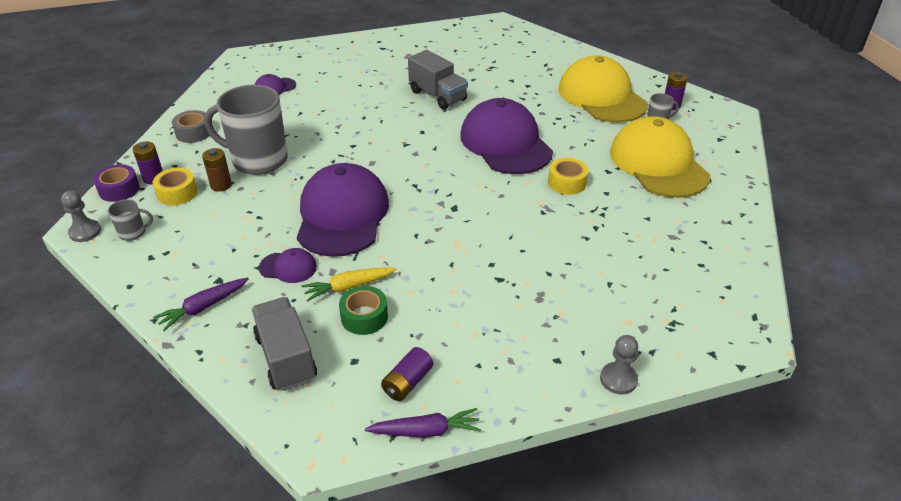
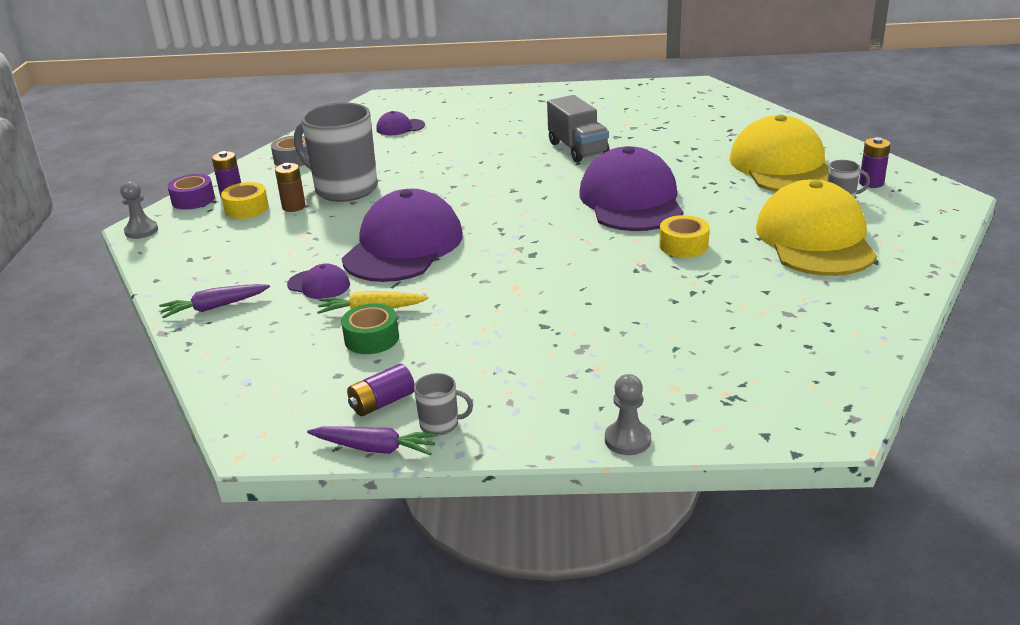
camera: 20 degrees right, 10 degrees down
(133, 233) = (185, 237): grey mug -> grey mug (440, 424)
(286, 357) = (270, 361): grey truck -> none

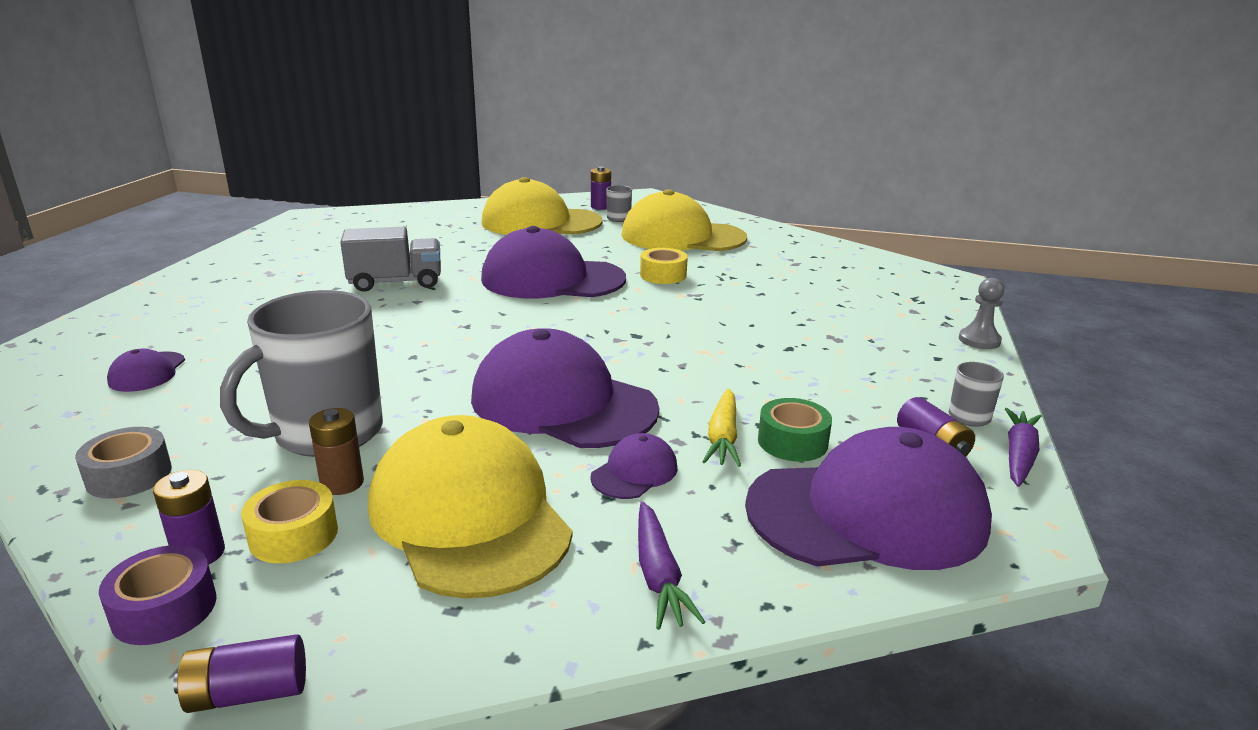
camera: 80 degrees left, 5 degrees down
(141, 231) = (248, 693): grey pawn -> purple battery
(267, 245) = (469, 515): none -> yellow cap
(281, 373) = (867, 513): none -> purple cap

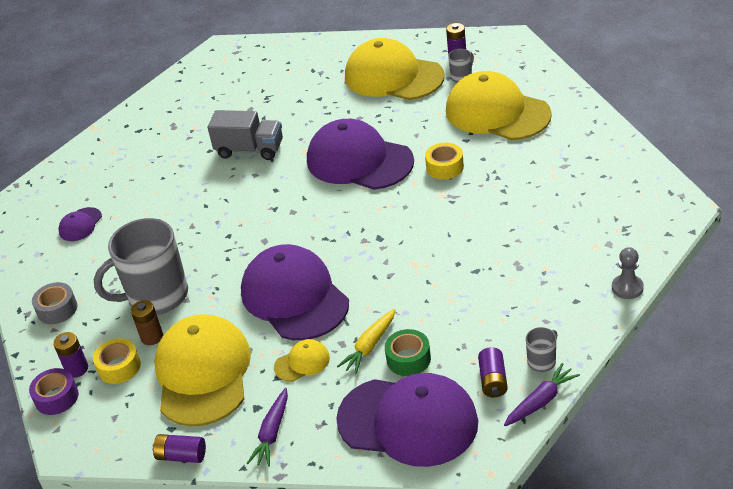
camera: 30 degrees right, 15 degrees up
(248, 693) = (78, 448): purple battery -> purple battery (181, 456)
(634, 472) = (302, 362): purple cap -> yellow cap

